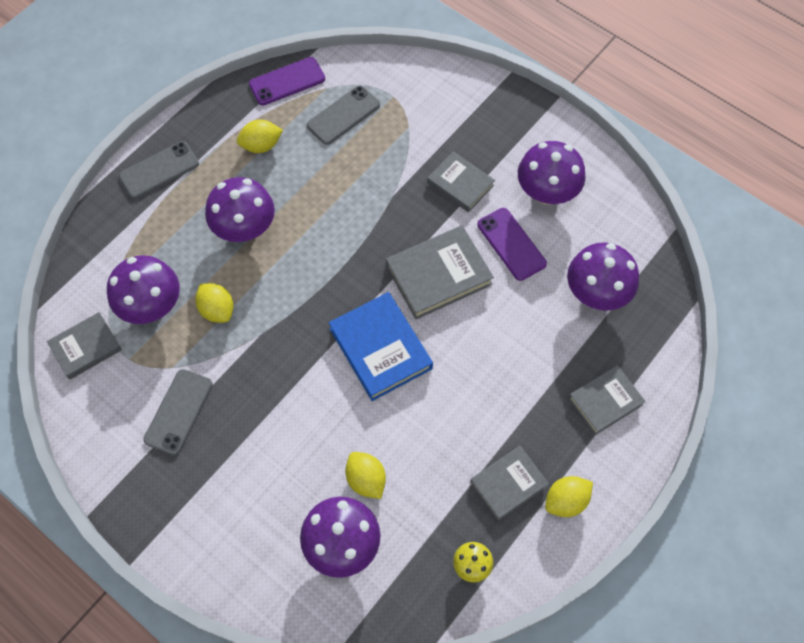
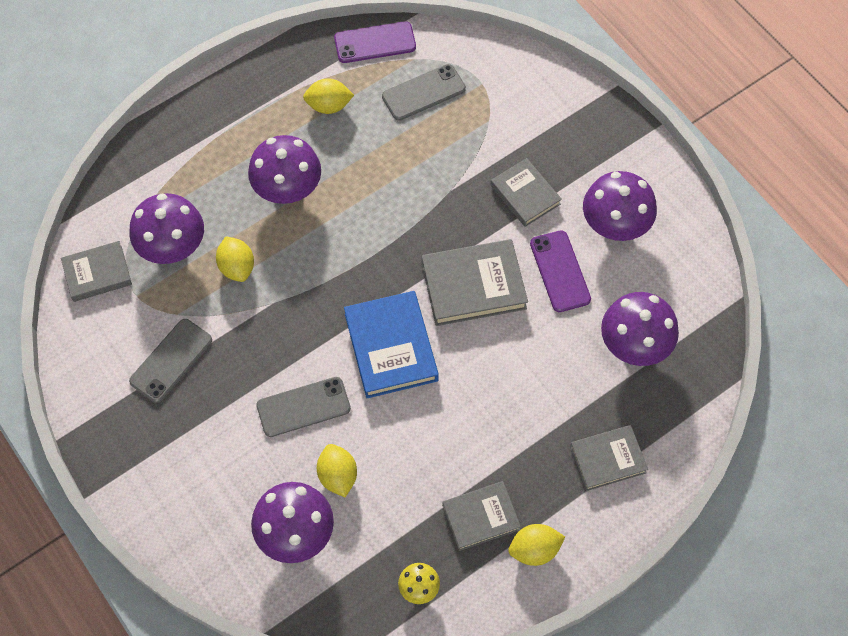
camera: 15 degrees right, 0 degrees up
(159, 170) = (217, 108): grey phone -> grey phone (303, 407)

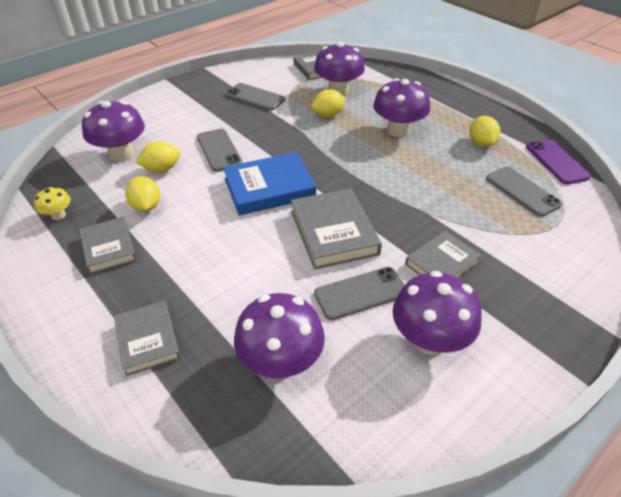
camera: 85 degrees right, 20 degrees down
(534, 550) = (68, 285): yellow lemon -> yellow lemon (146, 206)
(560, 271) = (361, 293): purple phone -> grey phone

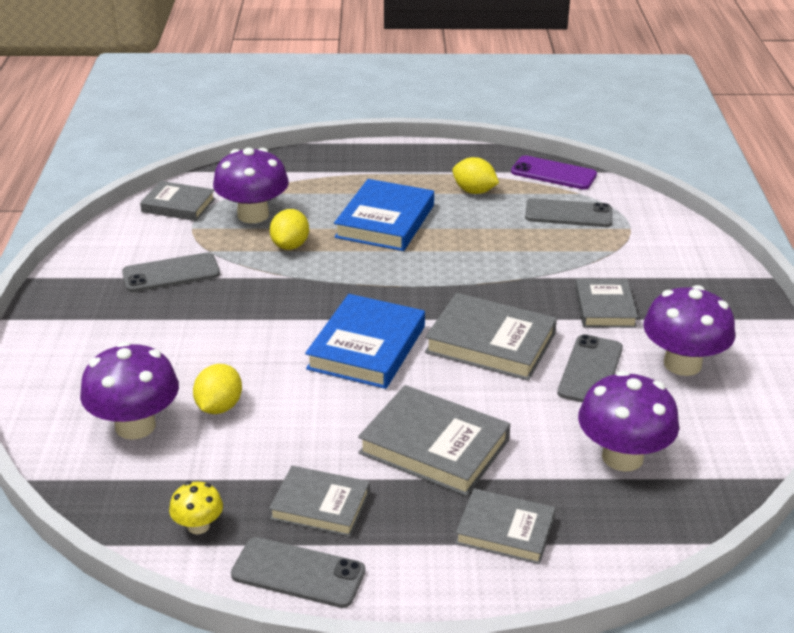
camera: 50 degrees left, 10 degrees down
(146, 206) = (279, 448): yellow lemon -> none
(203, 263) = (434, 446): none -> grey book
(219, 150) = (243, 349): grey phone -> grey phone (298, 573)
(398, 130) = (385, 221): purple mushroom -> blue book

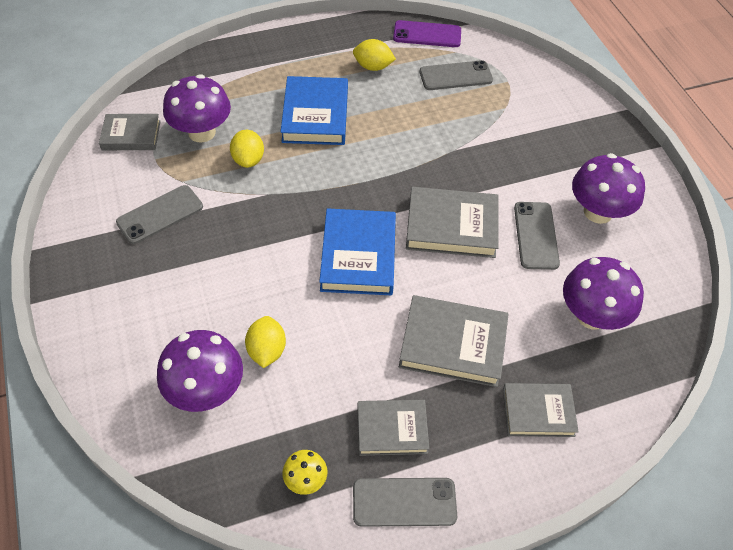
camera: 20 degrees left, 20 degrees up
(604, 307) = (521, 168): grey book -> none

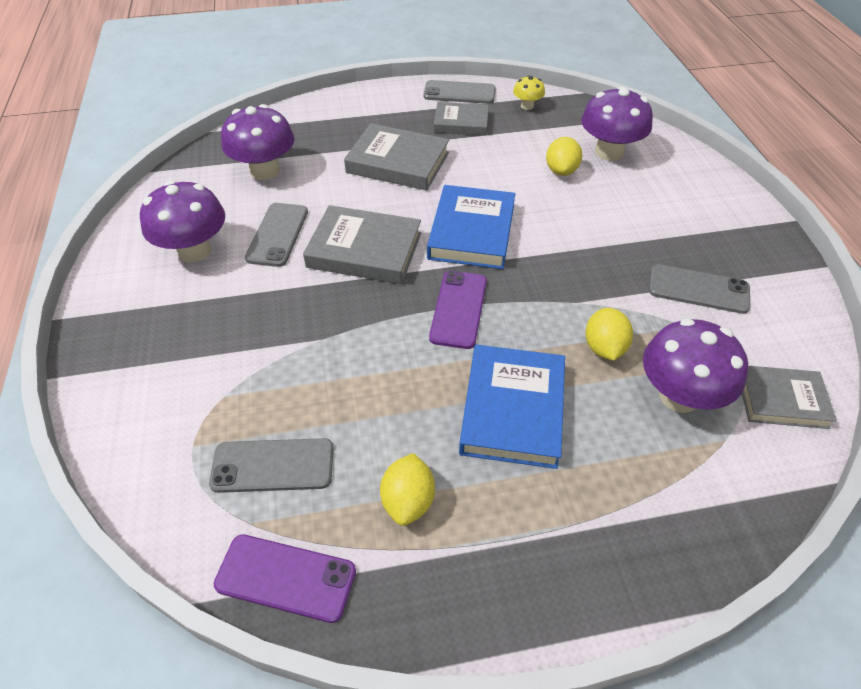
camera: 170 degrees left, 5 degrees down
(160, 214) = (698, 289): grey phone -> grey phone turned 45 degrees clockwise
(360, 180) = (459, 309): none -> purple phone
(373, 67) = (408, 501): yellow lemon -> yellow lemon turned 75 degrees clockwise
(538, 412) = (346, 122): grey book -> none

